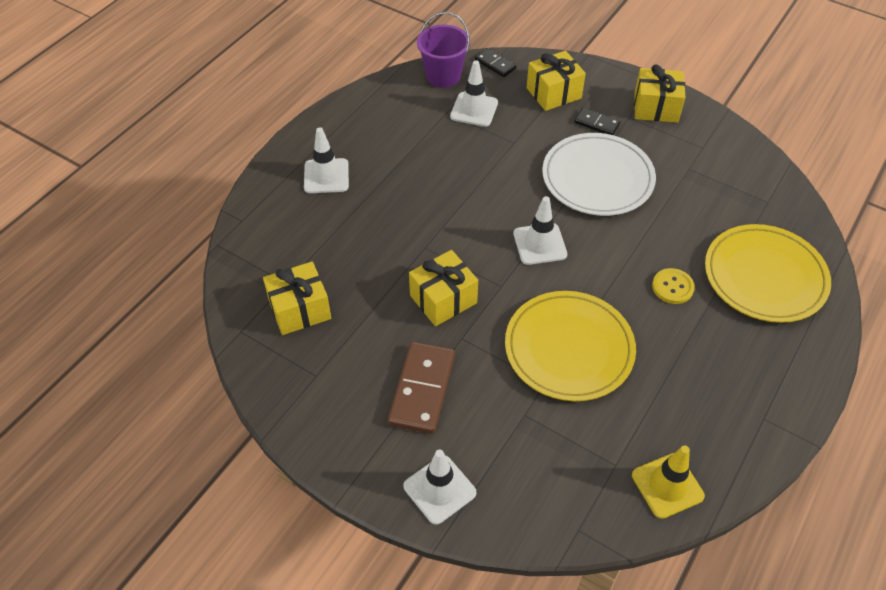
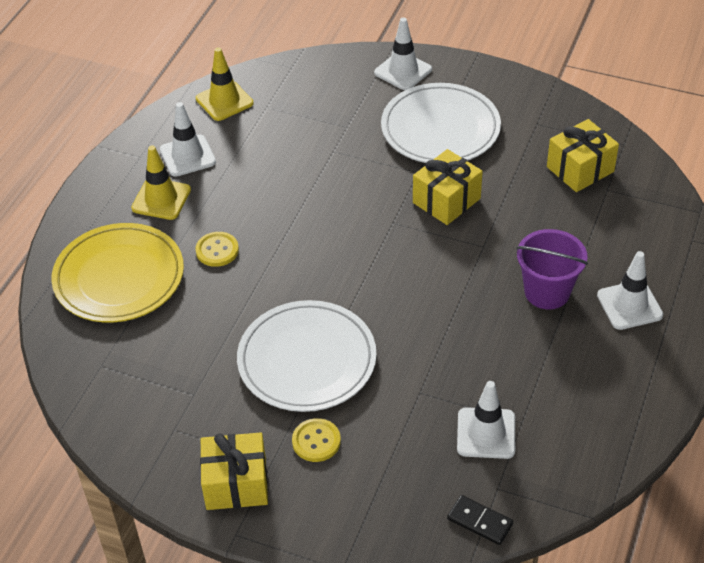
camera: 170 degrees right, 5 degrees down
(421, 389) = (440, 129): brown domino -> white plate
(443, 76) = (548, 484): purple bucket -> purple bucket (547, 292)
(540, 244) = (361, 270): white traffic cone -> white traffic cone (187, 156)
(553, 93) = (383, 483): yellow gift -> none
(569, 348) = (316, 180): yellow plate -> none
(596, 123) = (316, 441): black domino -> yellow button
(733, 356) = (161, 199): none -> yellow traffic cone

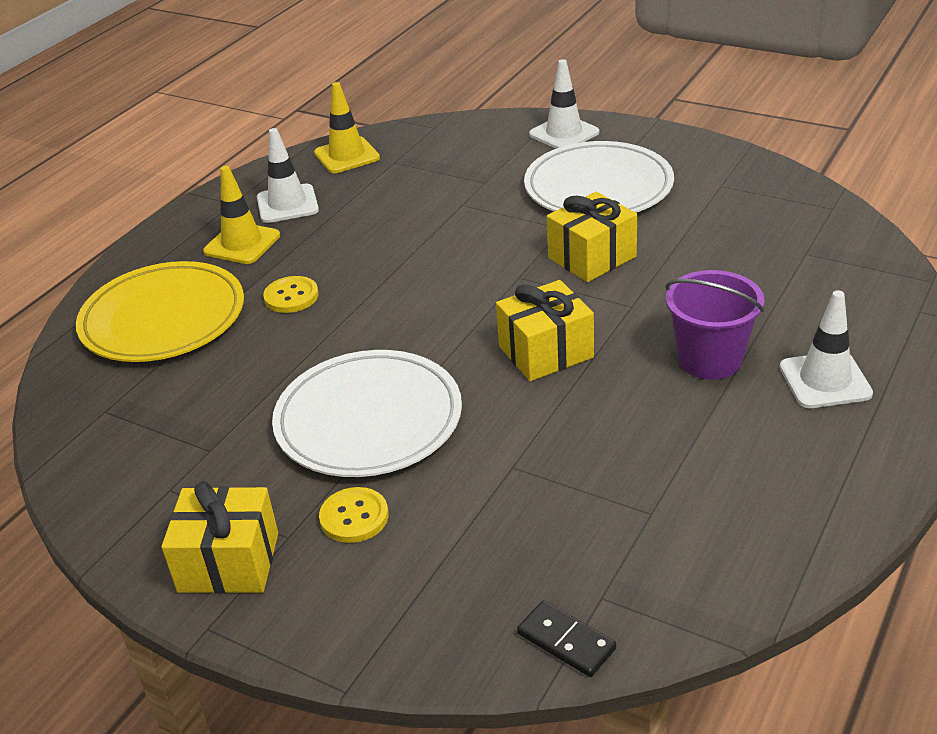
camera: 10 degrees right, 10 degrees down
(486, 433) = (596, 524): white traffic cone -> none
(580, 169) = (771, 231): yellow gift -> yellow gift (546, 352)

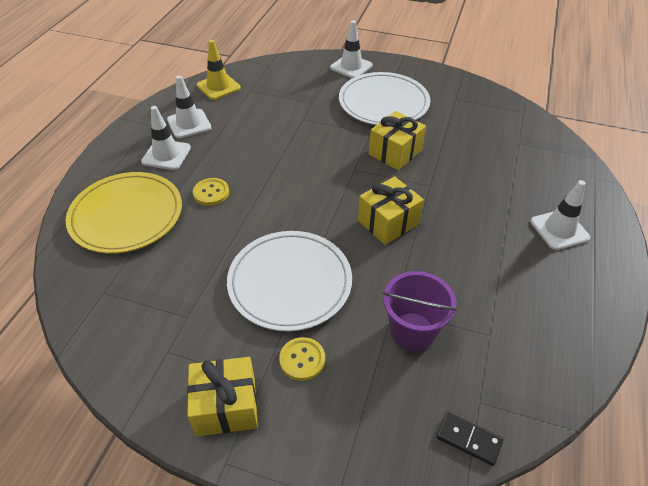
camera: 15 degrees left, 10 degrees up
(242, 244) = (166, 155): yellow traffic cone -> white traffic cone
(710, 360) = (488, 220): purple bucket -> purple bucket (412, 331)

